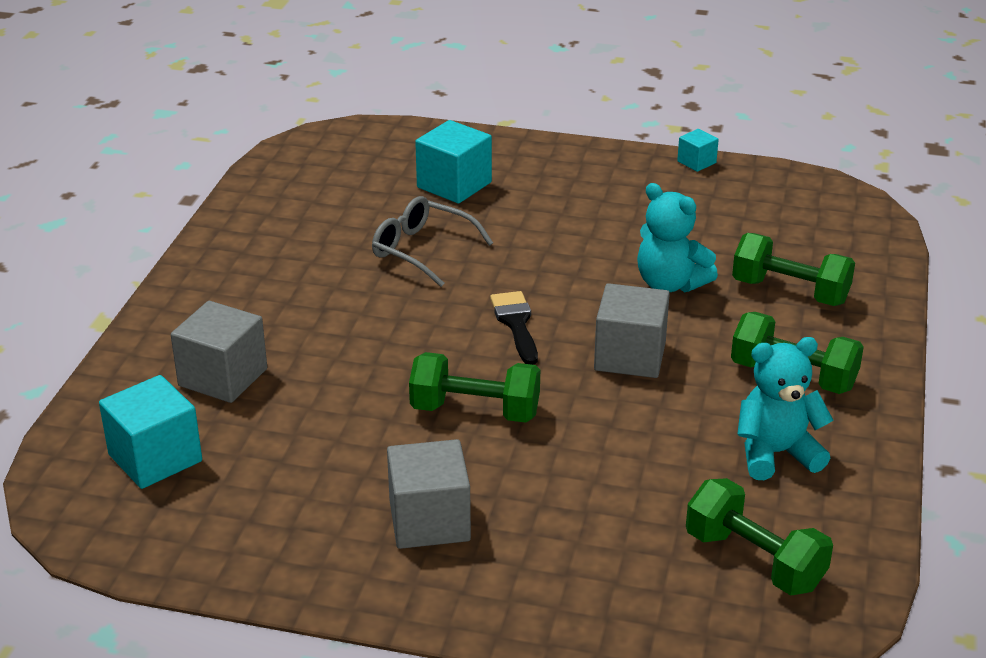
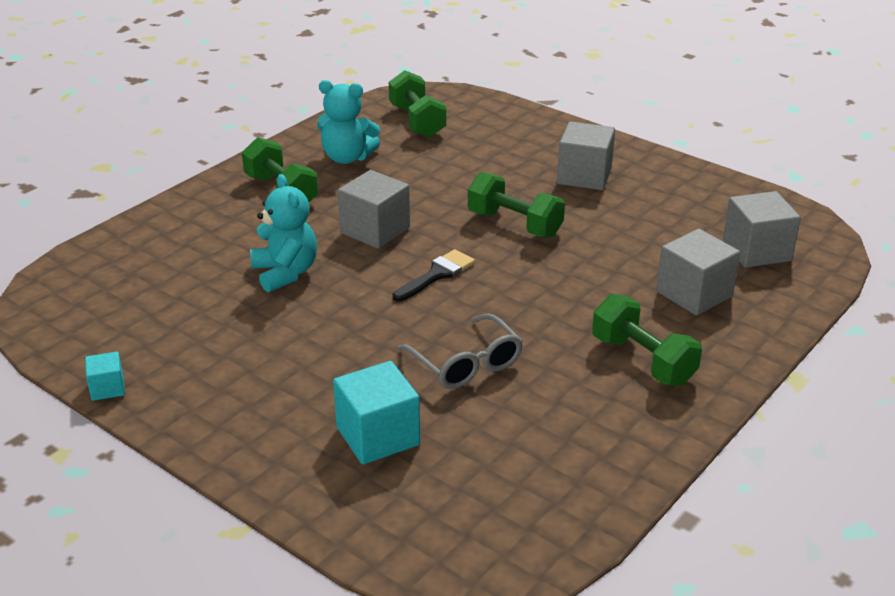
camera: 155 degrees left, 0 degrees up
(155, 458) = (756, 251): turquoise cube -> grey cube
(516, 323) = (437, 275): black brush -> black brush turned 150 degrees counterclockwise
(790, 292) = (205, 242): green dumbbell -> green dumbbell (643, 360)

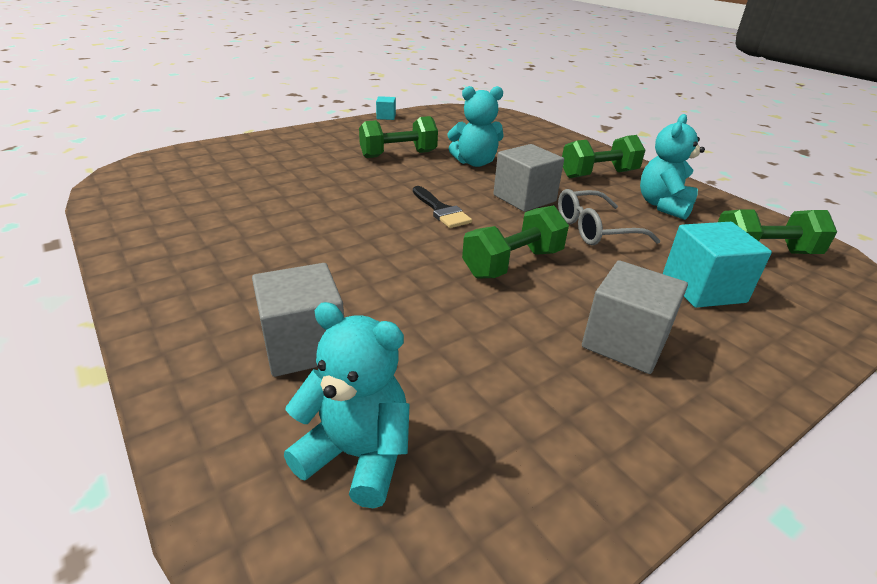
camera: 105 degrees right, 0 degrees up
(378, 436) = (272, 164): turquoise cube -> turquoise cube (703, 288)
(466, 364) = (313, 200): grey glasses -> grey glasses (594, 229)
(643, 360) = (233, 275): green dumbbell -> green dumbbell (398, 155)
(756, 251) = (357, 455): grey cube -> turquoise teddy bear

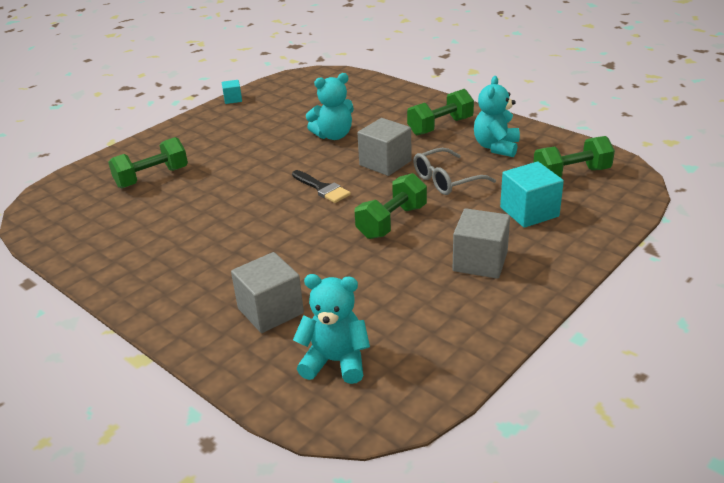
camera: 10 degrees left, 0 degrees up
(398, 155) = (264, 141): green dumbbell -> green dumbbell (152, 177)

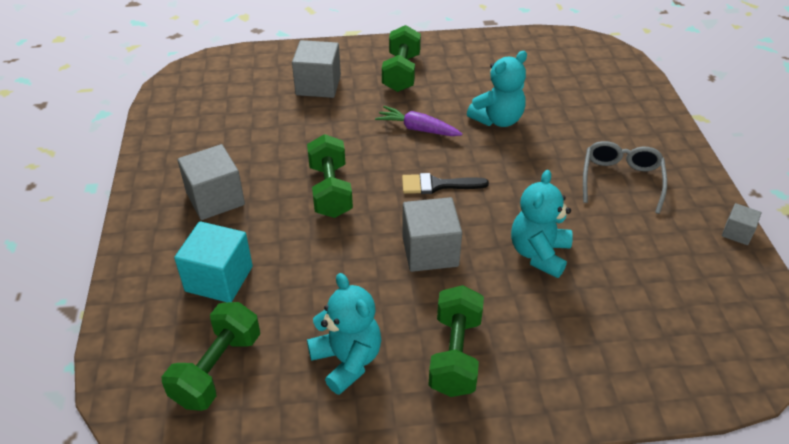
camera: 130 degrees right, 10 degrees up
(152, 177) = (583, 109): green dumbbell -> green dumbbell (401, 73)
(233, 99) = (737, 233): turquoise cube -> grey cube
(268, 226) = (418, 129): none -> purple carrot
(335, 361) = (238, 85): turquoise teddy bear -> turquoise teddy bear (497, 119)
(446, 180) = (342, 268): grey glasses -> grey glasses (621, 180)

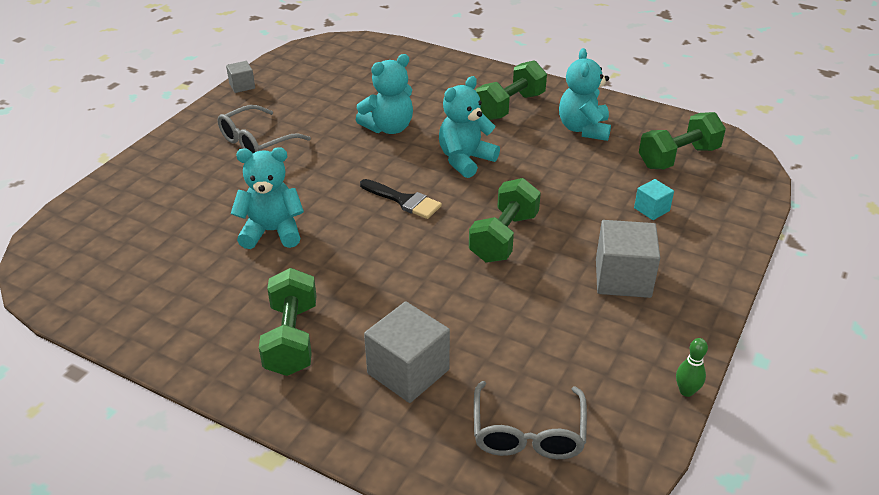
camera: 145 degrees left, 5 degrees down
(140, 142) = (686, 391): none -> green bowling pin
(219, 279) = (651, 209): turquoise cube -> turquoise cube, size x0.53
(227, 86) = (528, 433): none -> grey glasses
(401, 73) = (292, 338): green dumbbell -> green dumbbell turned 45 degrees counterclockwise
(418, 129) = (359, 258): purple carrot -> none
(430, 251) = (465, 160): grey cube -> turquoise teddy bear

